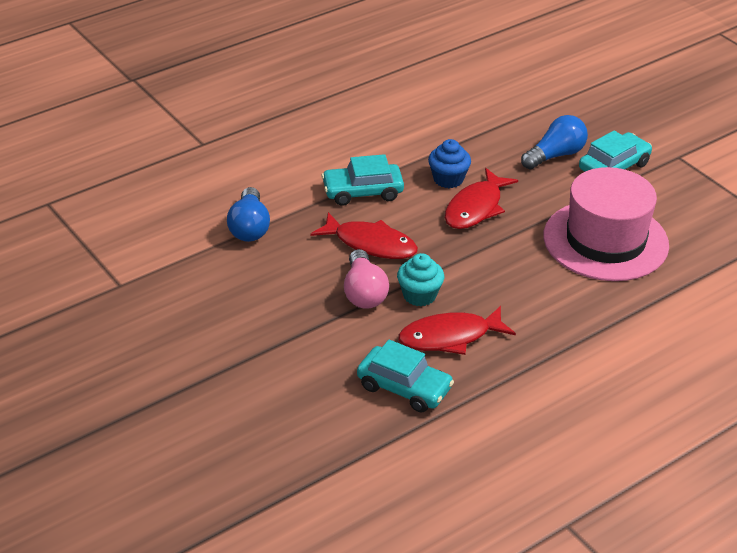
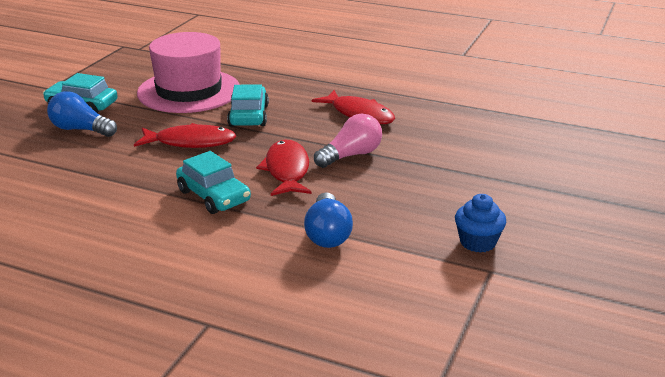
camera: 120 degrees left, 10 degrees down
(249, 227) = (327, 234): blue light bulb -> blue light bulb turned 120 degrees clockwise
(404, 388) = (428, 116): turquoise car -> turquoise car (248, 116)
(419, 295) = (328, 135): turquoise cupcake -> none
(448, 179) = (157, 163): blue cupcake -> blue cupcake (477, 242)

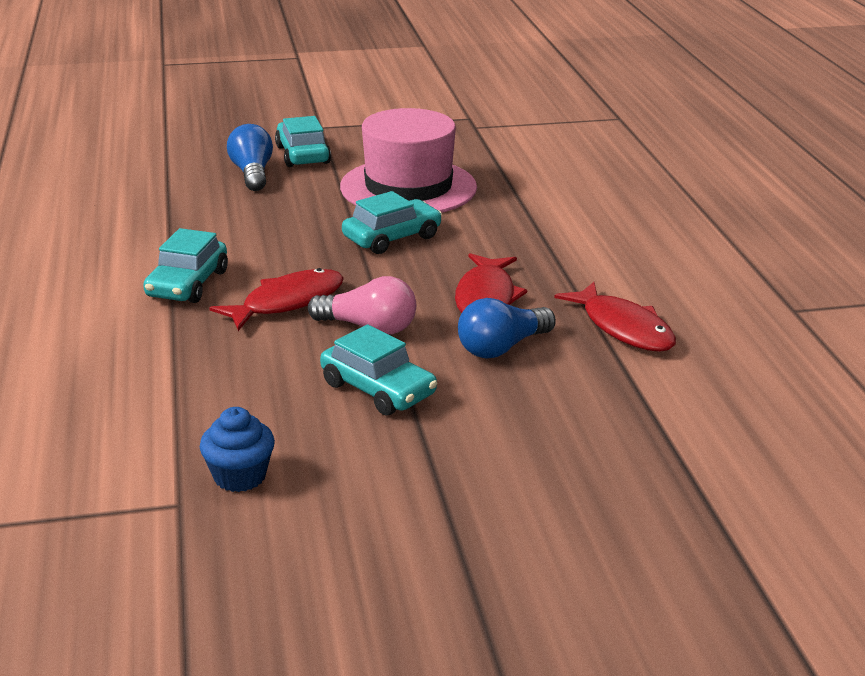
camera: 55 degrees right, 0 degrees up
(190, 142) = (290, 231): red fish -> red fish (623, 328)
(327, 234) = (168, 372): blue light bulb -> blue light bulb (502, 347)
(424, 174) = (378, 389): none -> turquoise car

